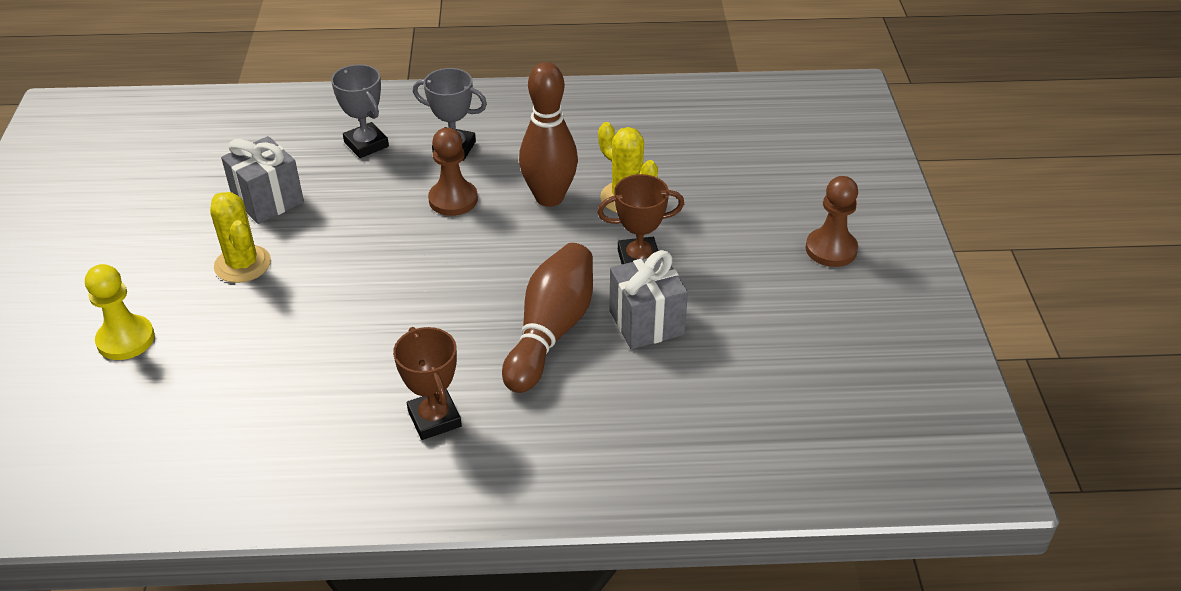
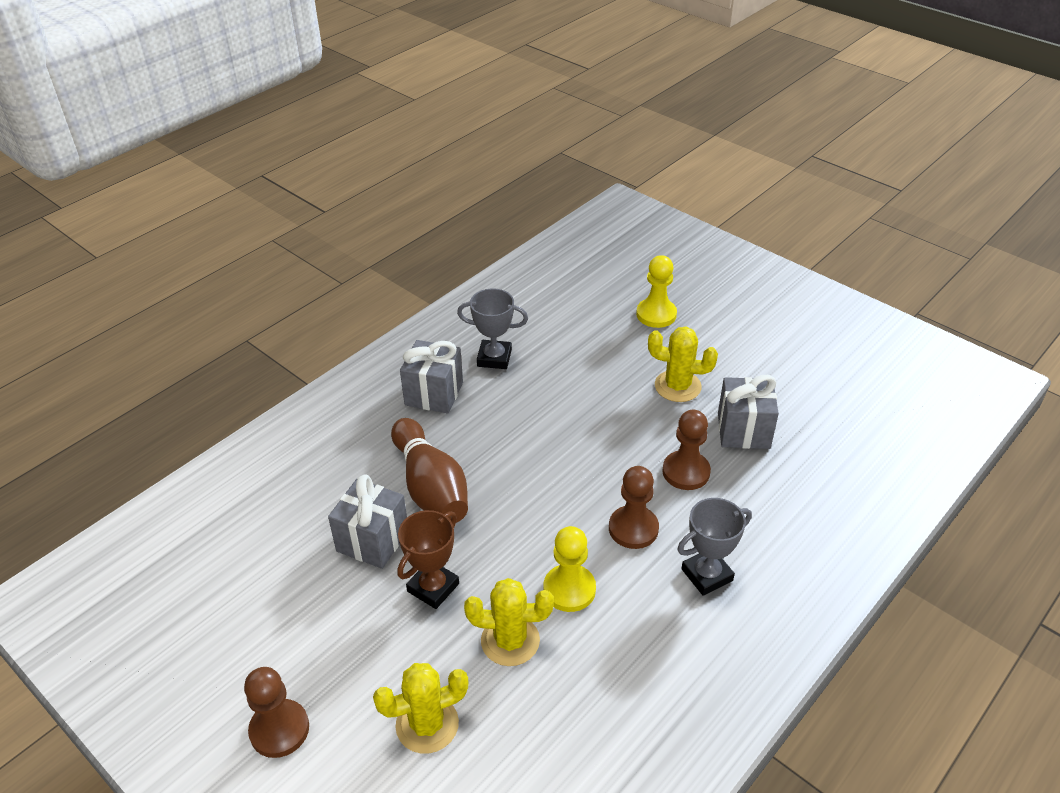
camera: 135 degrees right, 0 degrees up
(357, 205) = (686, 472): none -> brown pawn
(366, 144) = (770, 522): grey trophy -> grey trophy (494, 358)
(434, 419) = (434, 394): brown trophy -> grey gift
(549, 197) = (569, 589): brown bowling pin -> yellow pawn
(730, 193) = (427, 724): none -> yellow cactus

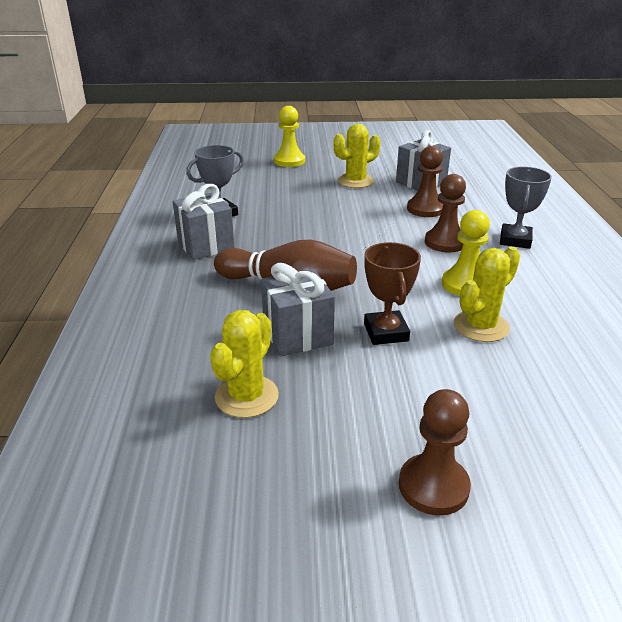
camera: 45 degrees left, 10 degrees down
(427, 724) = (519, 400): yellow cactus -> yellow cactus (246, 396)

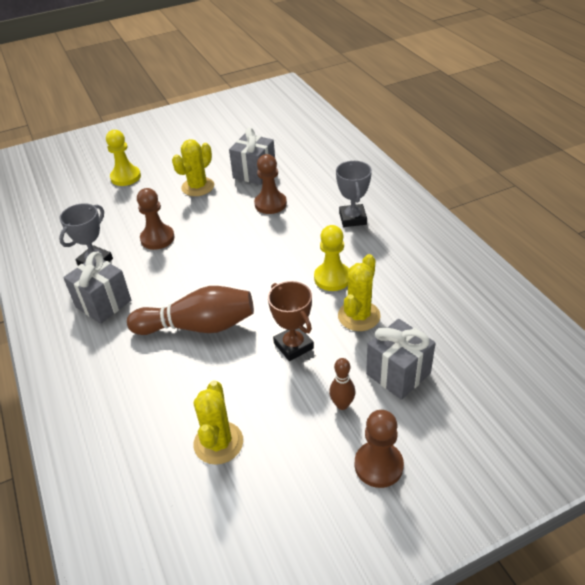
camera: 20 degrees left, 10 degrees up
(297, 335) = (228, 372): grey gift -> grey gift (398, 373)
(416, 406) = (342, 404): none -> brown bowling pin
(445, 242) = (301, 237): brown pawn -> brown pawn (157, 238)

